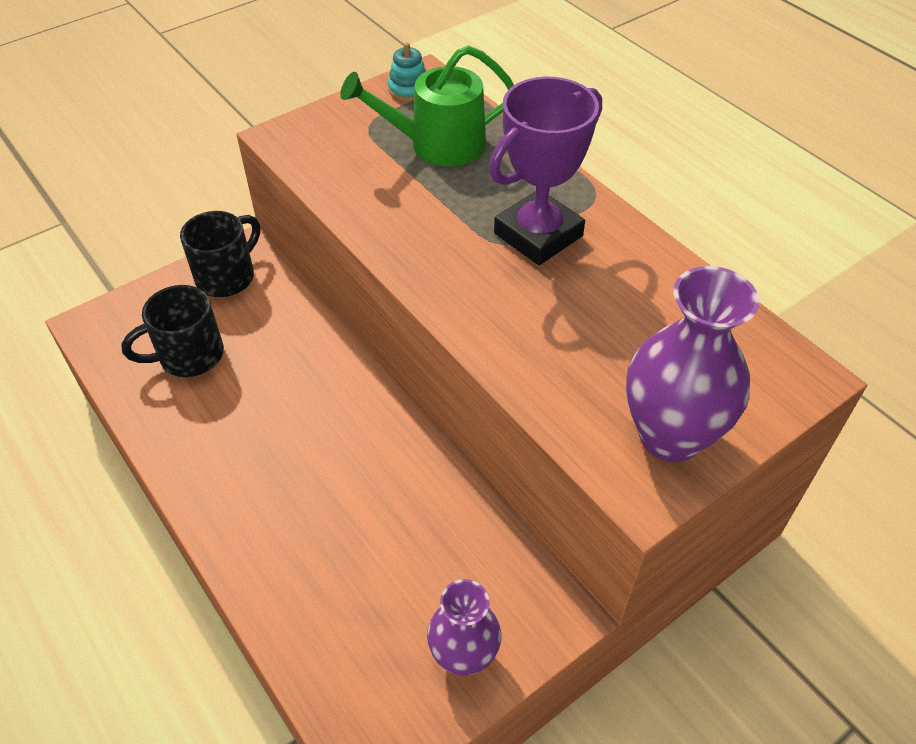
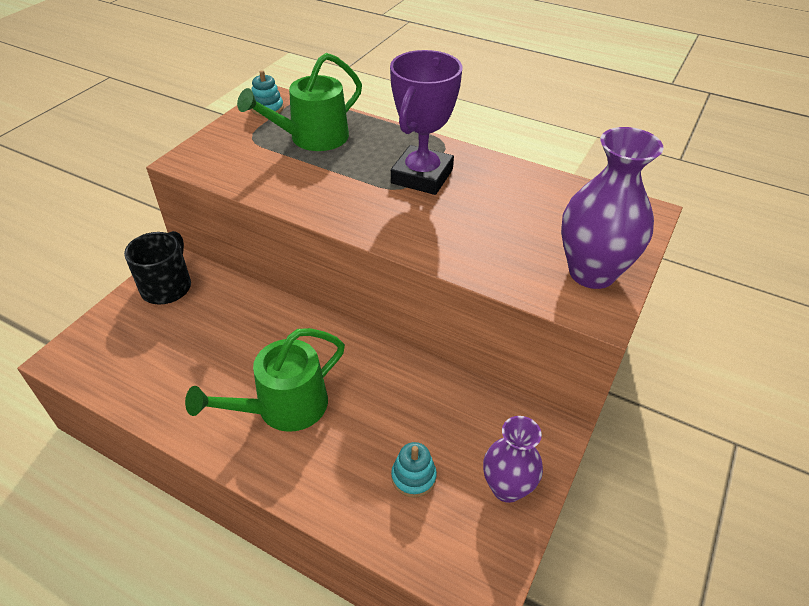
camera: 25 degrees left, 5 degrees down
(189, 356) = (167, 353): black mug -> none
(274, 462) = (284, 407): none -> green watering can
(367, 599) = (413, 477): none -> turquoise stacking toy

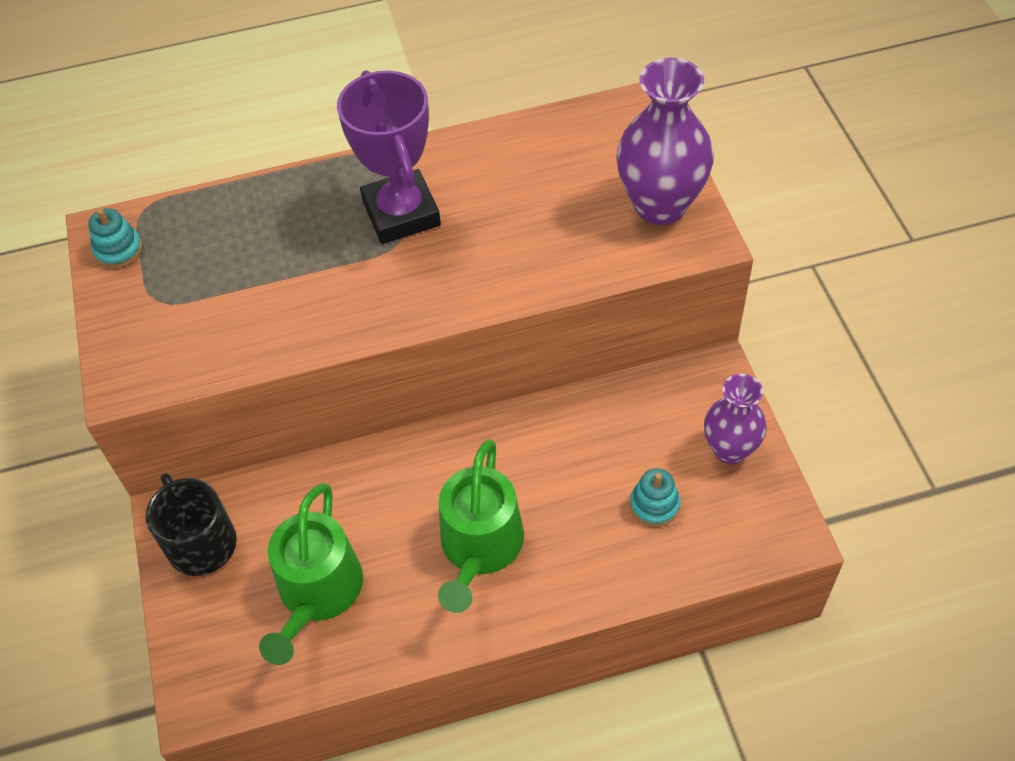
camera: 40 degrees left, 10 degrees up
(313, 138) = (227, 250): green watering can -> green watering can (317, 592)

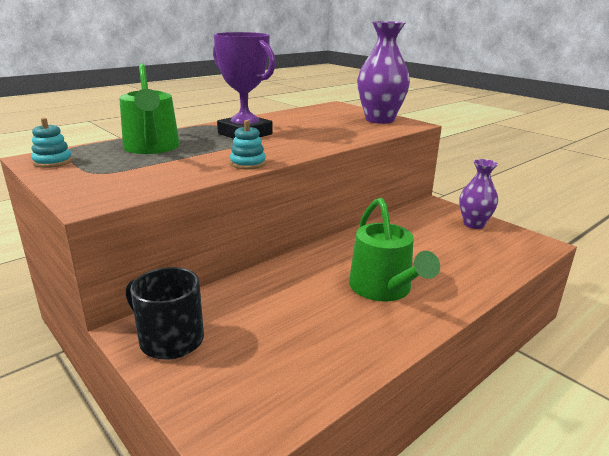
camera: 30 degrees left, 30 degrees down
(317, 592) = (290, 340): green watering can -> green watering can (152, 148)
(654, 505) = (462, 249): turquoise stacking toy -> turquoise stacking toy (248, 163)

